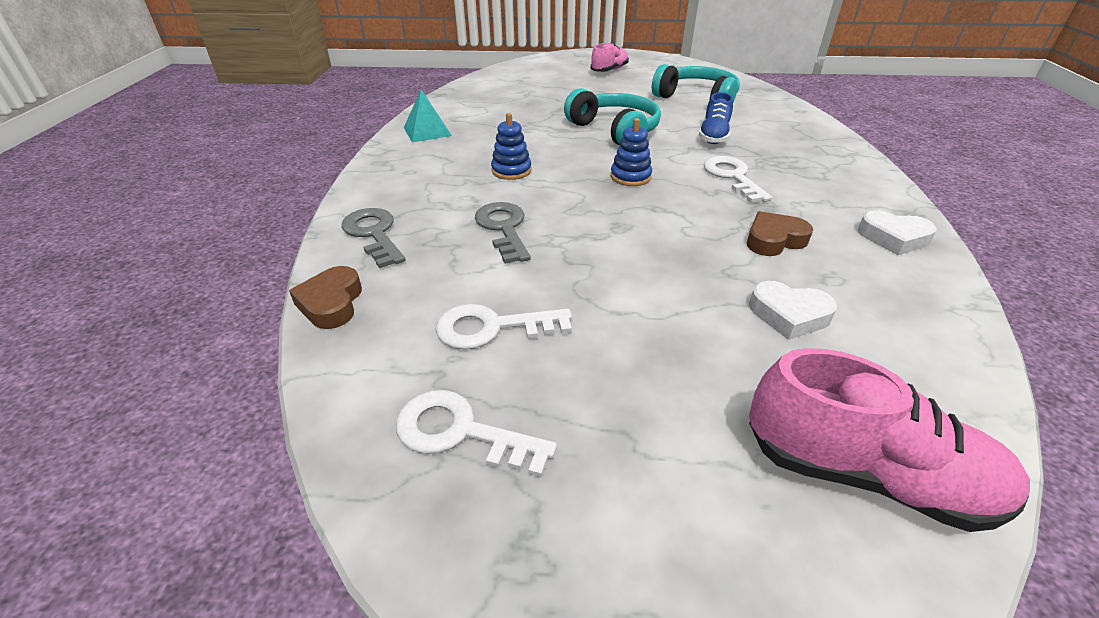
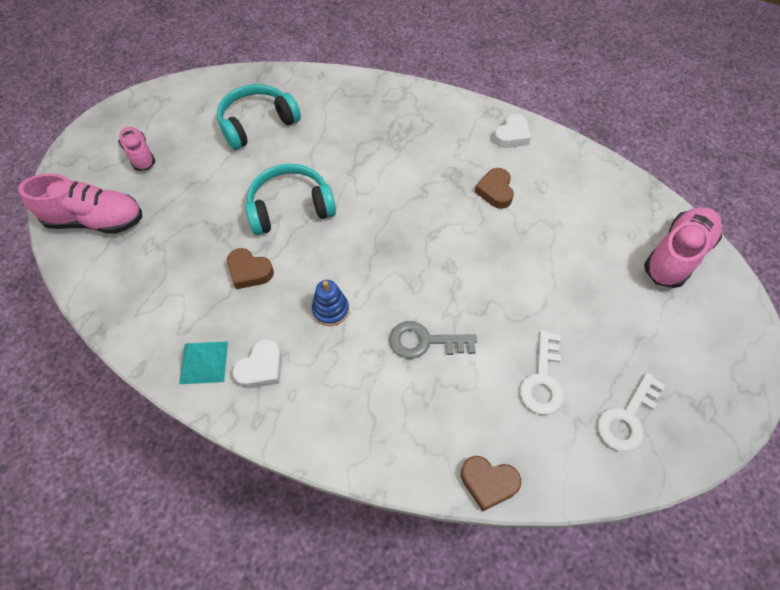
camera: 70 degrees left, 20 degrees up
(374, 234) = (398, 441): grey key -> none
(528, 129) = (249, 271): none -> brown heart
(533, 72) = (96, 221): none -> pink shoe
(630, 177) = (380, 231): blue stacking toy -> none
(713, 136) = (337, 149): blue shoe -> none
(732, 177) = (408, 171): white key -> none
(789, 315) = (568, 224): white heart -> white heart (261, 368)

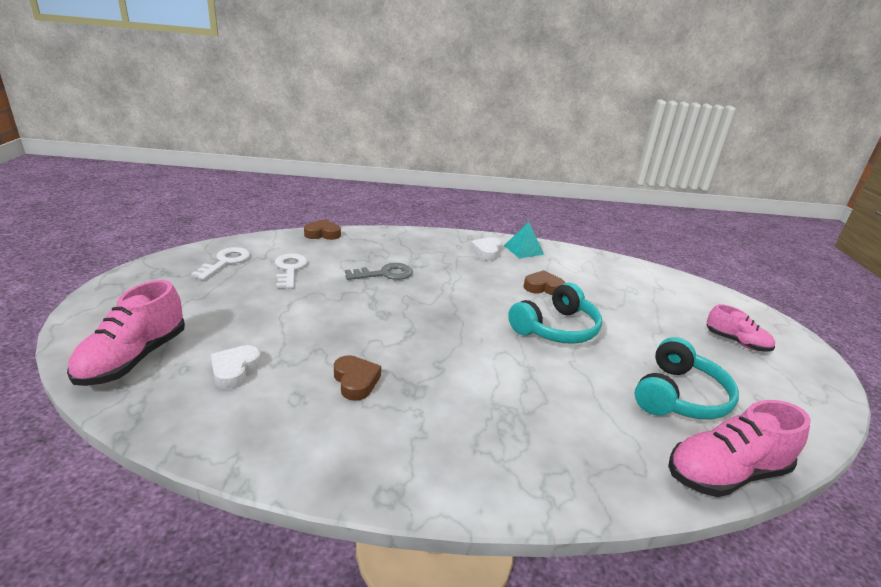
camera: 155 degrees right, 30 degrees down
(96, 221) = (689, 295): pink shoe -> pink shoe (726, 473)
(330, 310) = (464, 278): blue stacking toy -> none
(512, 135) = (348, 459): white heart -> white heart (235, 370)

